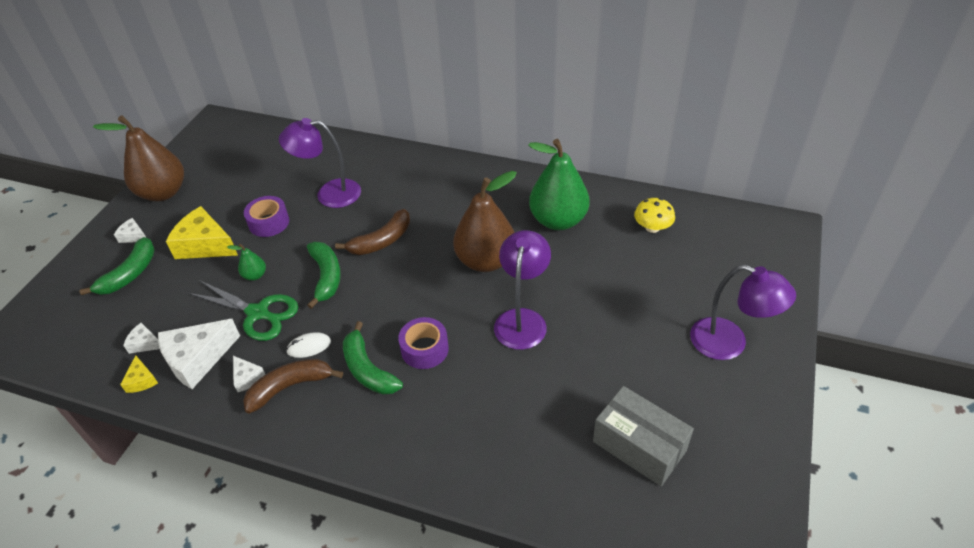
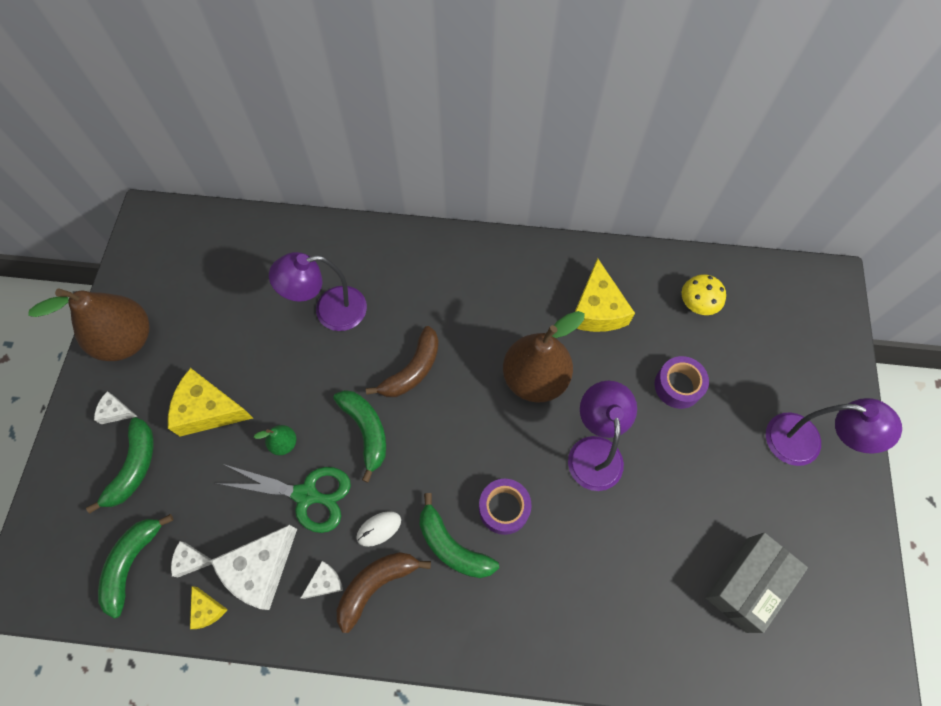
camera: 15 degrees left, 20 degrees up
(97, 337) = (132, 563): none -> green banana
(247, 378) = (325, 582): white cheese -> white cheese turned 75 degrees counterclockwise
(269, 222) = (273, 364): purple tape -> purple tape (678, 386)
(558, 220) = (597, 309): green pear -> yellow cheese
(639, 446) = (746, 584): grey box -> grey box turned 75 degrees counterclockwise

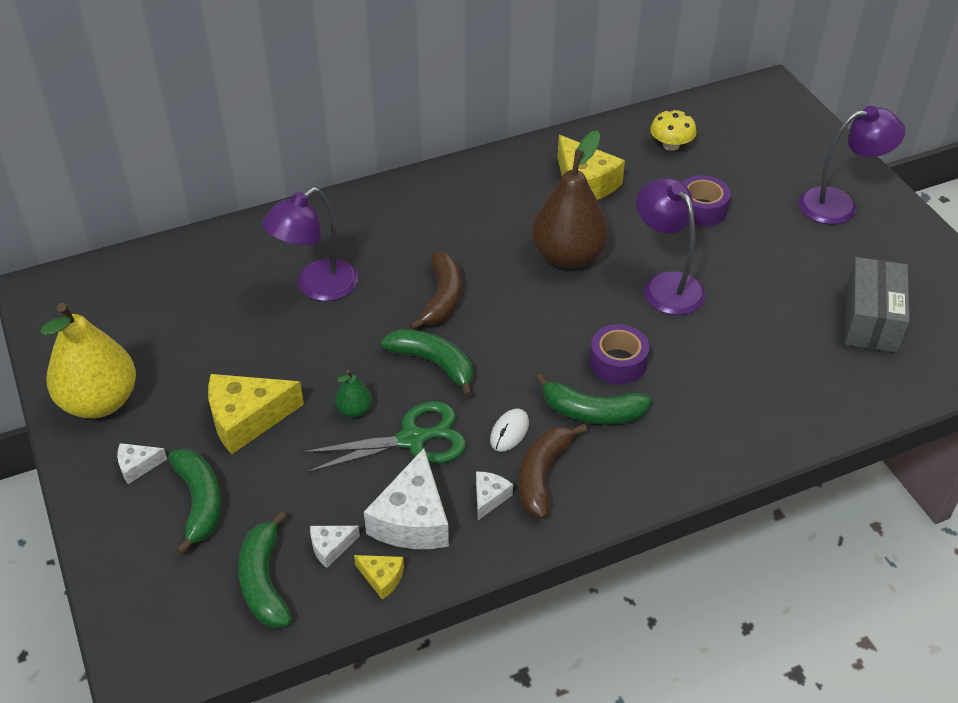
camera: 30 degrees left, 20 degrees down
(126, 340) = (100, 402): brown pear -> yellow pear

